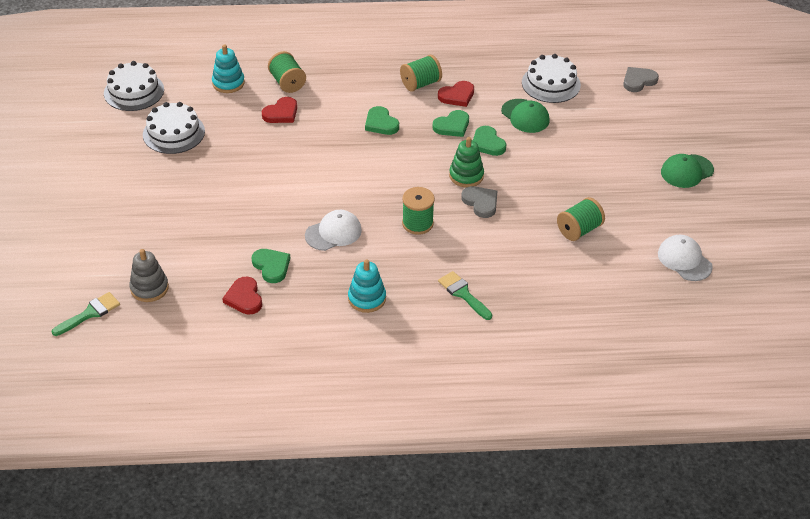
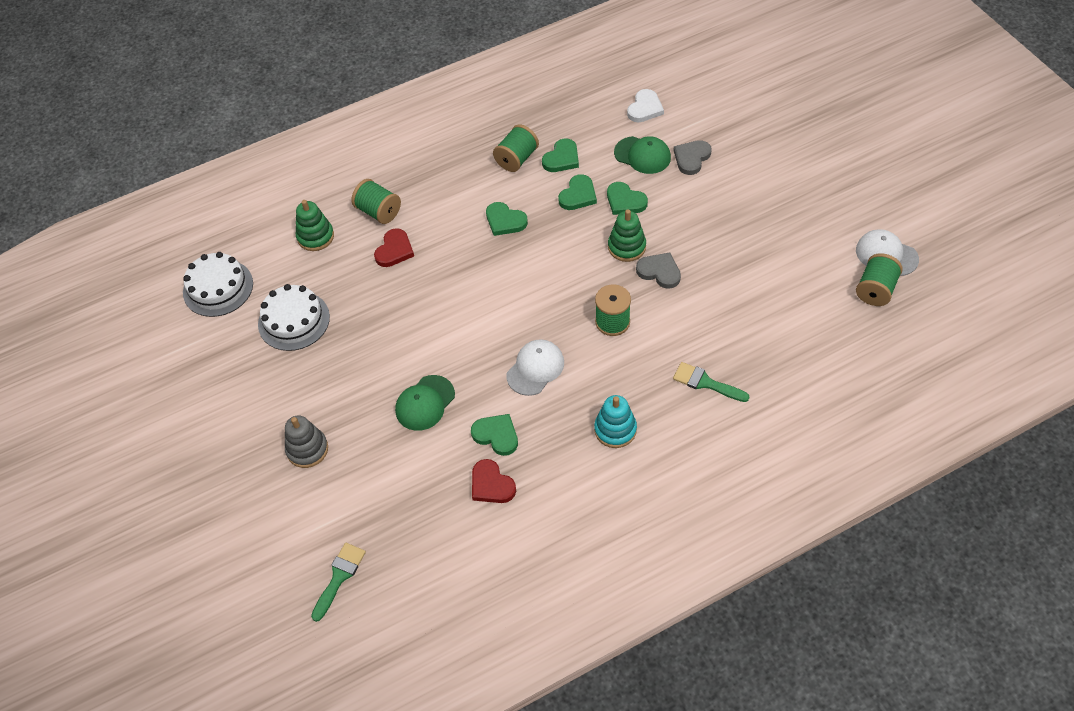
camera: 20 degrees left, 10 degrees up
(149, 288) = (384, 518): grey stacking toy -> grey stacking toy (307, 449)
(228, 83) = (315, 237): turquoise stacking toy -> green stacking toy
(457, 96) = (562, 158): red heart -> green heart
(551, 84) = (645, 108): white cake -> white heart
(579, 230) = (771, 263): green spool -> green spool (875, 290)
(638, 81) = (726, 72): grey heart -> grey heart (691, 158)
(686, 171) = (830, 156): green cap -> green cap (425, 403)

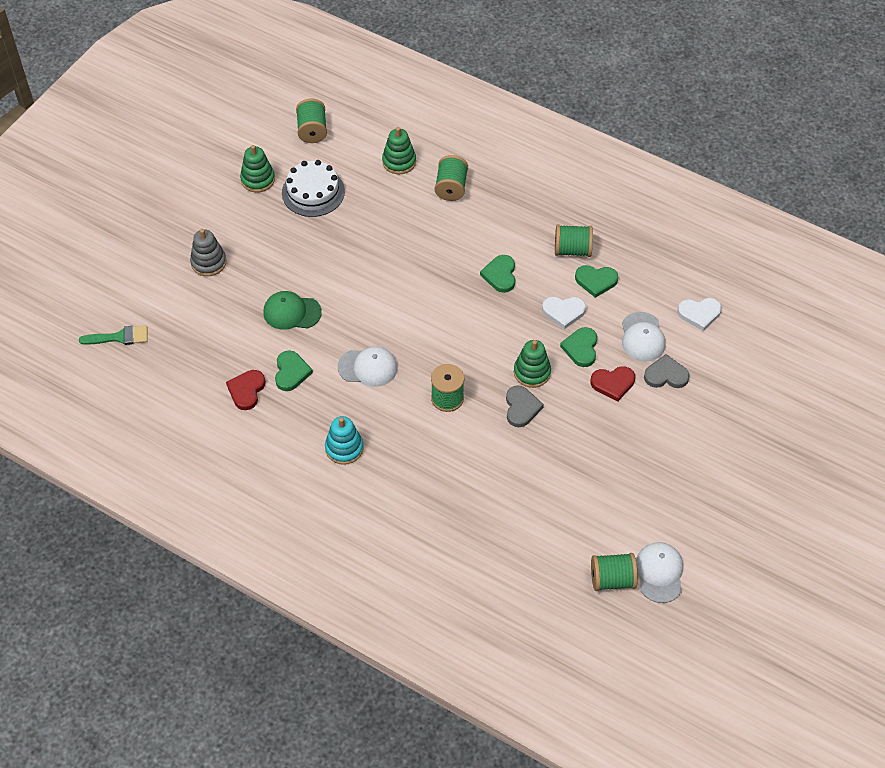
camera: 55 degrees right, 0 degrees up
(218, 288) = (312, 130): white cake -> green spool
(239, 360) = (258, 179): none -> green stacking toy
(394, 250) = (420, 218): red heart -> red heart (613, 383)
(578, 195) = (563, 312): green heart -> white heart
(642, 155) = (642, 337): green cap -> white cap
(705, 383) = (428, 491): green brush -> none

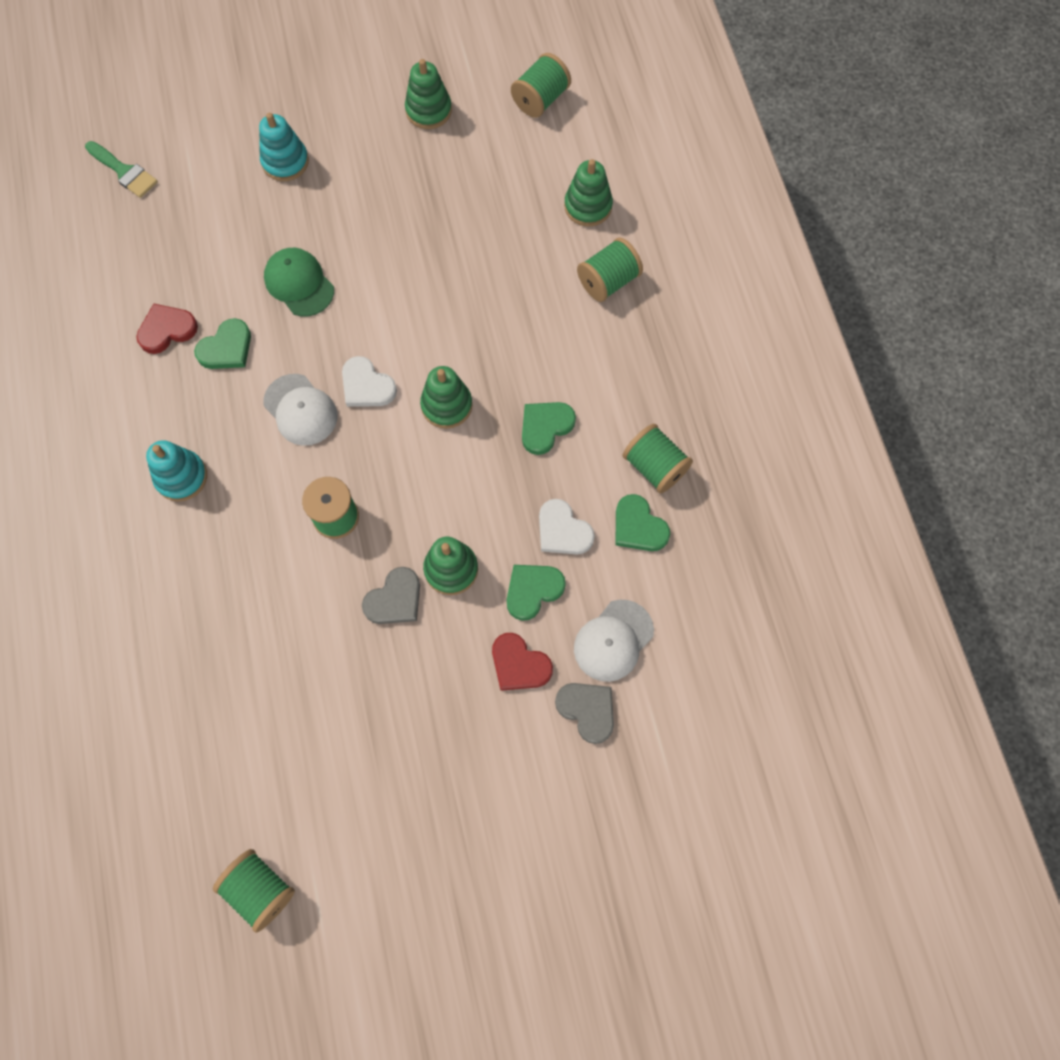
camera: 45 degrees right, 15 degrees up
(208, 262) = (285, 162): grey stacking toy -> turquoise stacking toy
(313, 192) = (465, 169): white cake -> none
(440, 305) = (446, 405): none -> green stacking toy
(659, 573) = (315, 934): white cap -> none
(699, 314) = (709, 673): white heart -> white heart (367, 386)

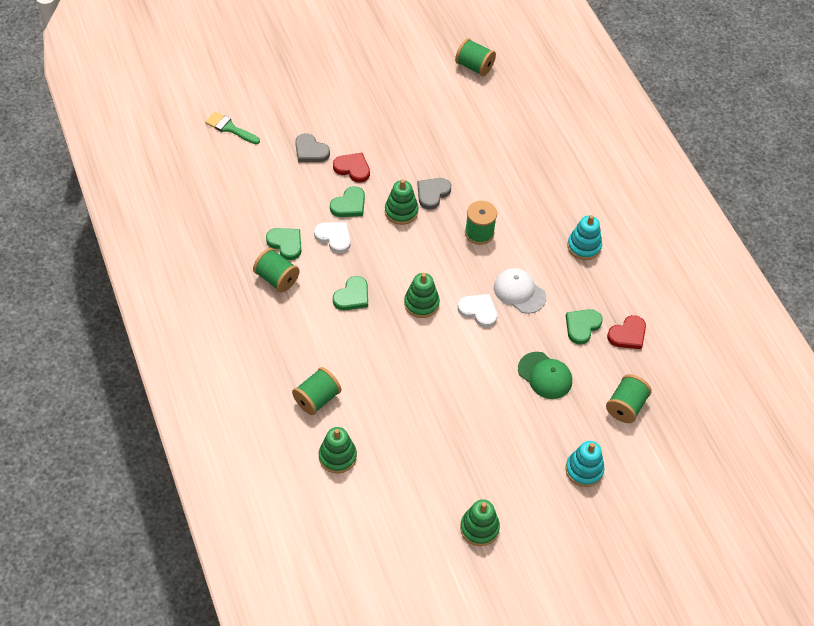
camera: 170 degrees right, 15 degrees down
(124, 172) = (706, 449): green brush -> green brush (230, 128)
(540, 99) = (386, 549): green spool -> green spool (626, 406)
(613, 640) = (298, 184): white cap -> none

